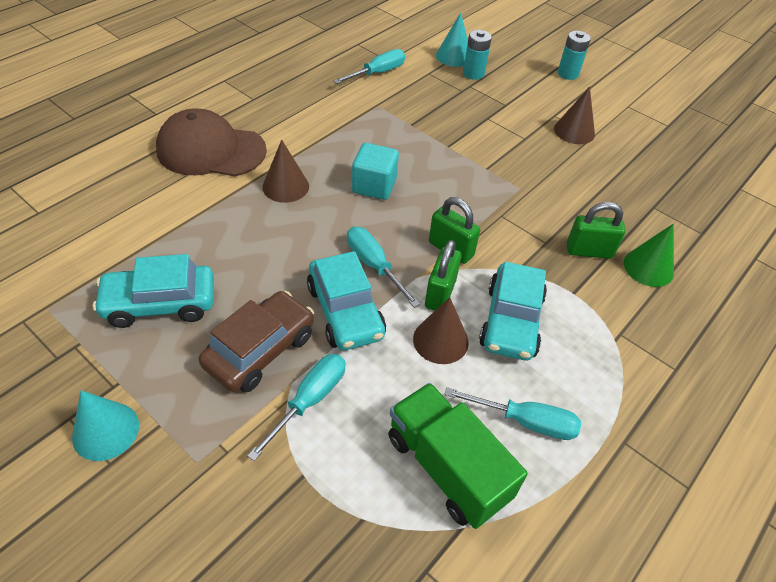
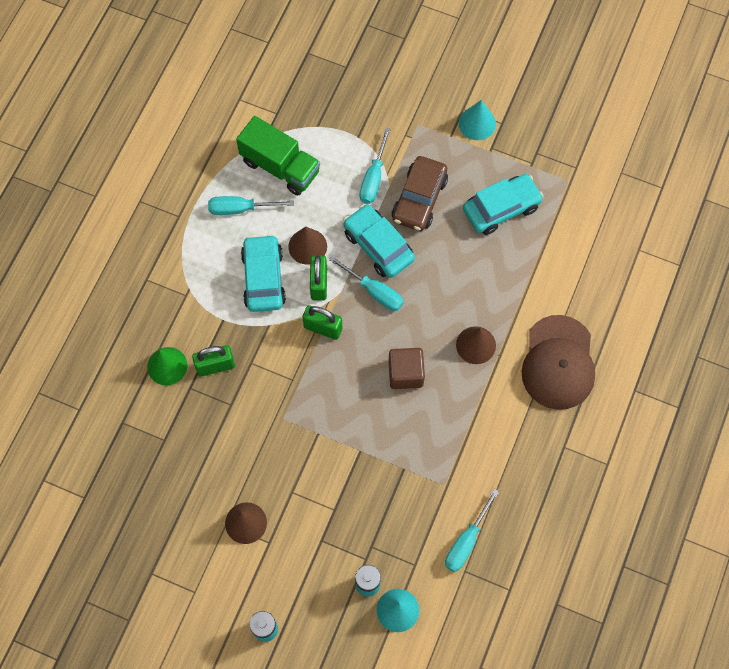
camera: 165 degrees right, 20 degrees up
(211, 150) = (558, 363): brown cap -> brown cap turned 105 degrees clockwise
(374, 186) = (405, 373): turquoise cube -> brown cube

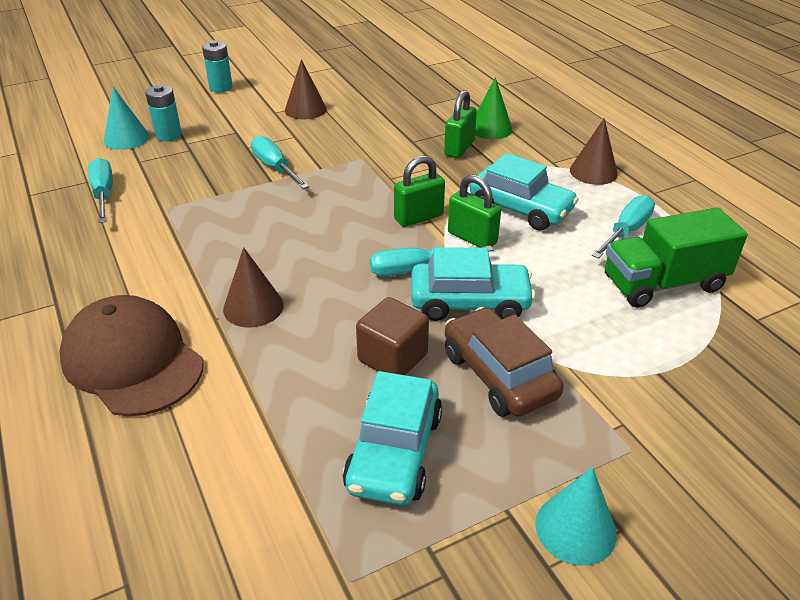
camera: 130 degrees right, 30 degrees down
(307, 246) = (528, 252): brown cone -> brown cone (593, 172)
(373, 178) = (574, 350): turquoise screwdriver -> turquoise screwdriver (275, 167)
(405, 373) = (298, 242): brown cube -> brown cube (392, 358)

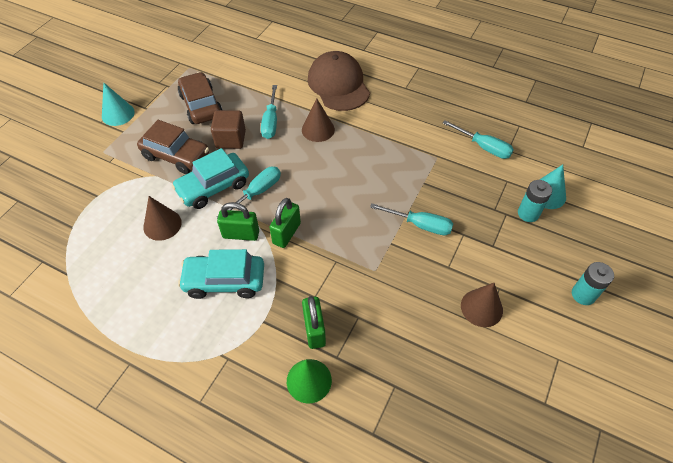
camera: 145 degrees right, 15 degrees up
(132, 361) = (338, 85): brown cap -> brown cap turned 120 degrees counterclockwise
(394, 452) = (201, 105): turquoise car -> brown car
(593, 172) = (188, 364): brown cone -> brown cone (162, 224)
(626, 231) = (140, 299): turquoise screwdriver -> turquoise screwdriver (271, 122)
(663, 283) = (104, 260): green truck -> none

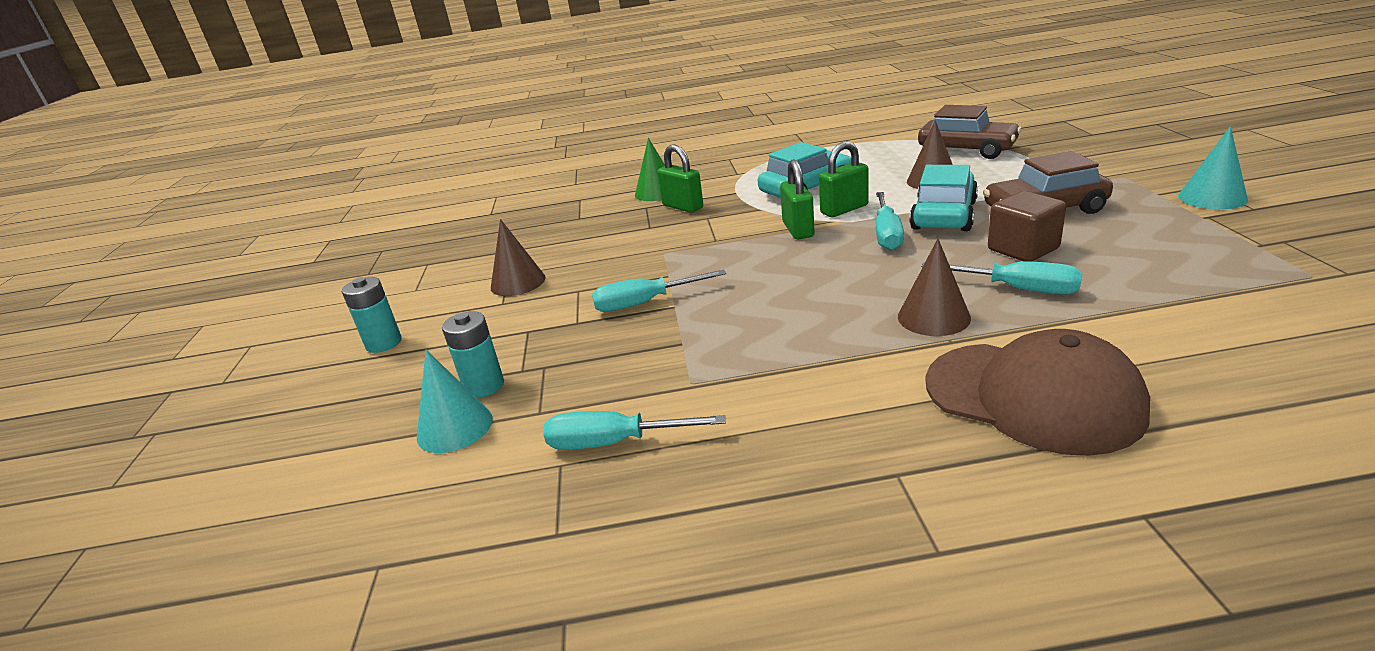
camera: 150 degrees right, 25 degrees down
(201, 105) = (1152, 253): brown car -> brown car (966, 150)
(271, 122) = (1017, 289): turquoise screwdriver -> turquoise screwdriver turned 150 degrees clockwise

